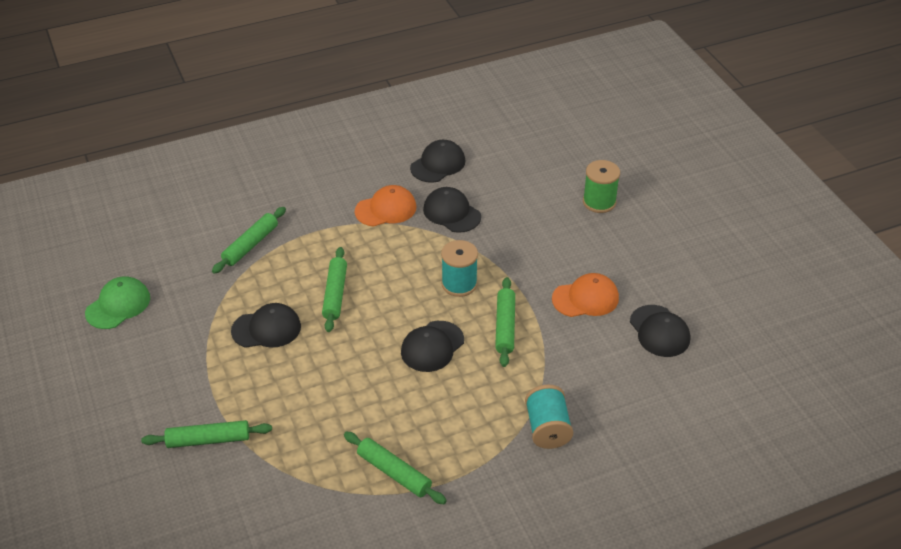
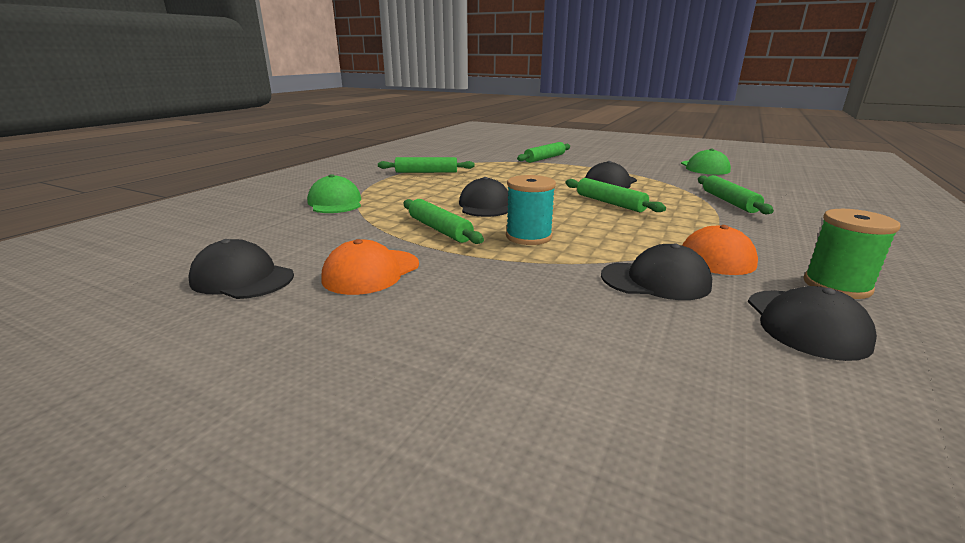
camera: 140 degrees right, 20 degrees down
(547, 428) = (335, 202): turquoise spool -> green cap
(599, 202) = (480, 403): green spool -> green spool (836, 286)

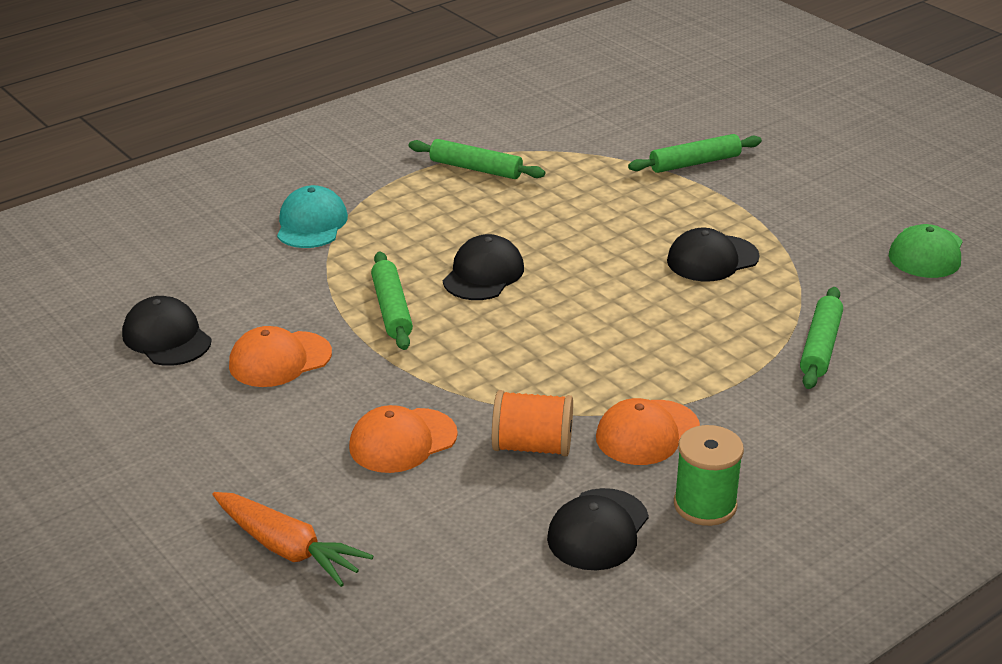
camera: 25 degrees right, 10 degrees up
(335, 202) = (311, 224): green cap -> turquoise cap
(528, 237) = (476, 348): turquoise spool -> none
(546, 302) = (402, 441): none -> orange cap
(546, 445) = (288, 549): none -> orange carrot
(610, 203) = (649, 308): green rolling pin -> none
(655, 280) = (532, 446): black cap -> orange spool

